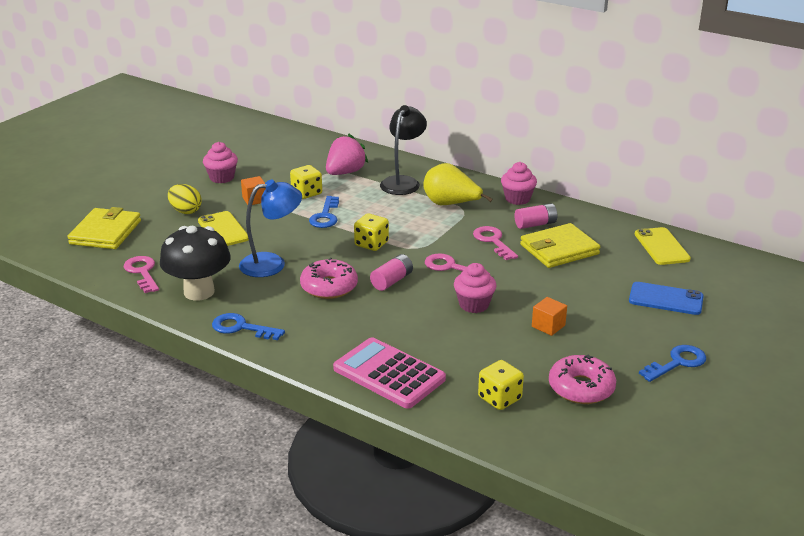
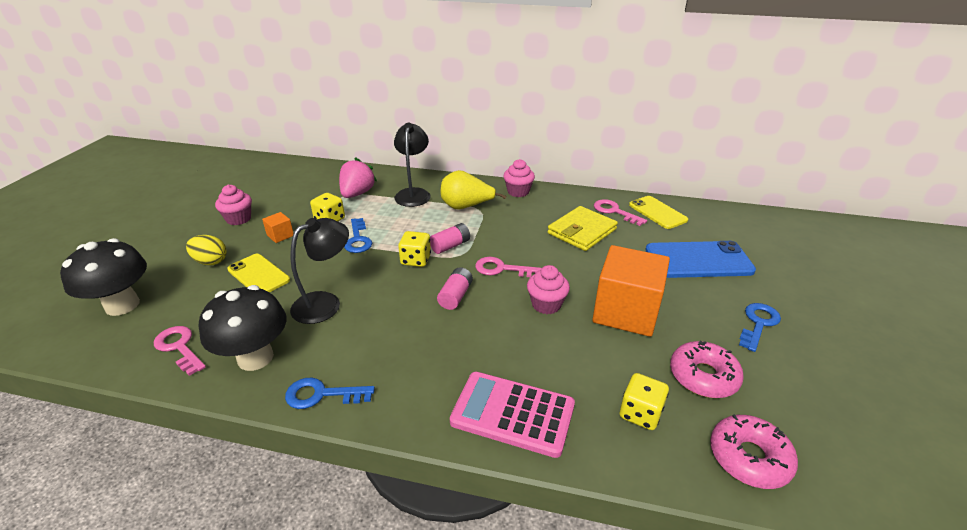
camera: 20 degrees left, 5 degrees up
(105, 232) = (122, 305): yellow wallet -> black mushroom
(272, 263) = (325, 303): blue lamp -> black lamp
(329, 287) = (396, 317): pink donut -> pink donut (749, 458)
(493, 241) = (523, 235): pink key -> pink key (614, 211)
(535, 224) = (547, 212): pink battery -> pink battery (450, 246)
(548, 326) = (626, 312): orange cube -> orange cube, size x2.39
(666, 299) = (698, 260): blue phone -> blue phone, size x1.53

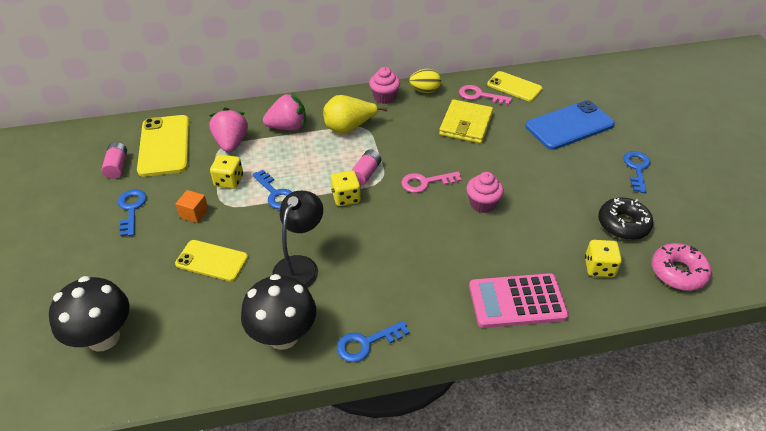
camera: 25 degrees left, 10 degrees up
(179, 347) = (204, 353): pink key -> none
(210, 261) = (149, 264): yellow egg -> yellow egg (425, 91)
(238, 219) = (131, 209): pink cupcake -> blue key
(305, 183) = (164, 146): none -> yellow phone
(413, 193) = (288, 127): black lamp -> pink strawberry
(455, 296) = (406, 221): pink battery -> pink battery (117, 166)
(626, 312) = (544, 190): orange cube -> none
(703, 376) = (623, 224): pink donut -> black donut

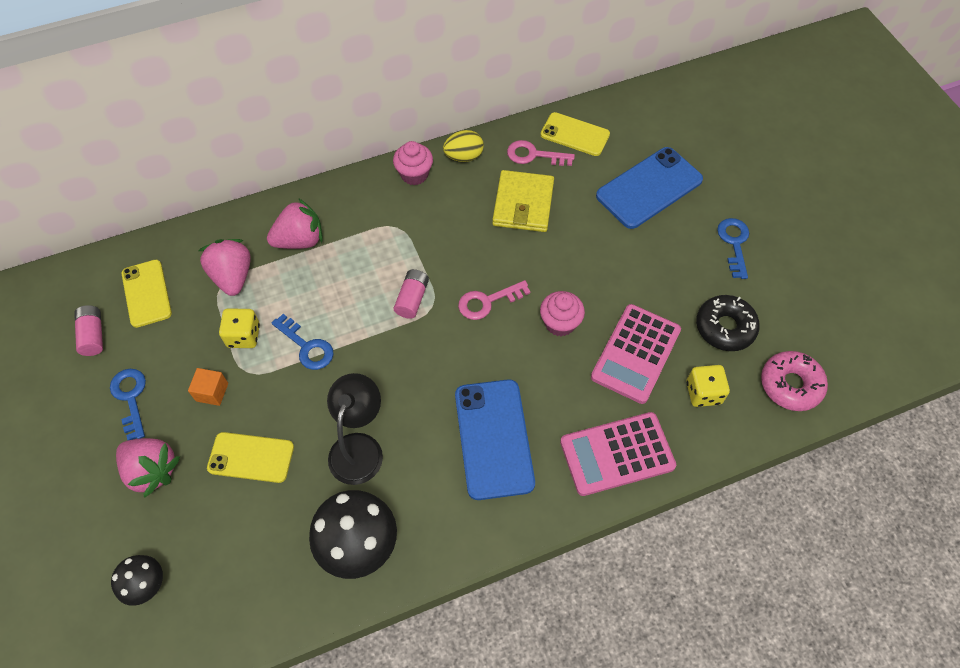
camera: 10 degrees left, 15 degrees up
(103, 337) = (147, 585): black mushroom -> black mushroom, size x0.56
(132, 258) = (152, 470): none -> pink strawberry
(164, 146) = (146, 293): yellow phone -> yellow phone, size x0.65
(346, 197) = (395, 339): yellow dice -> none
(349, 128) = (378, 230): yellow pear -> none
(366, 343) = (456, 539): blue key -> none
(413, 275) = (493, 438): none -> blue phone
(543, 232) = (635, 353): none -> pink calculator

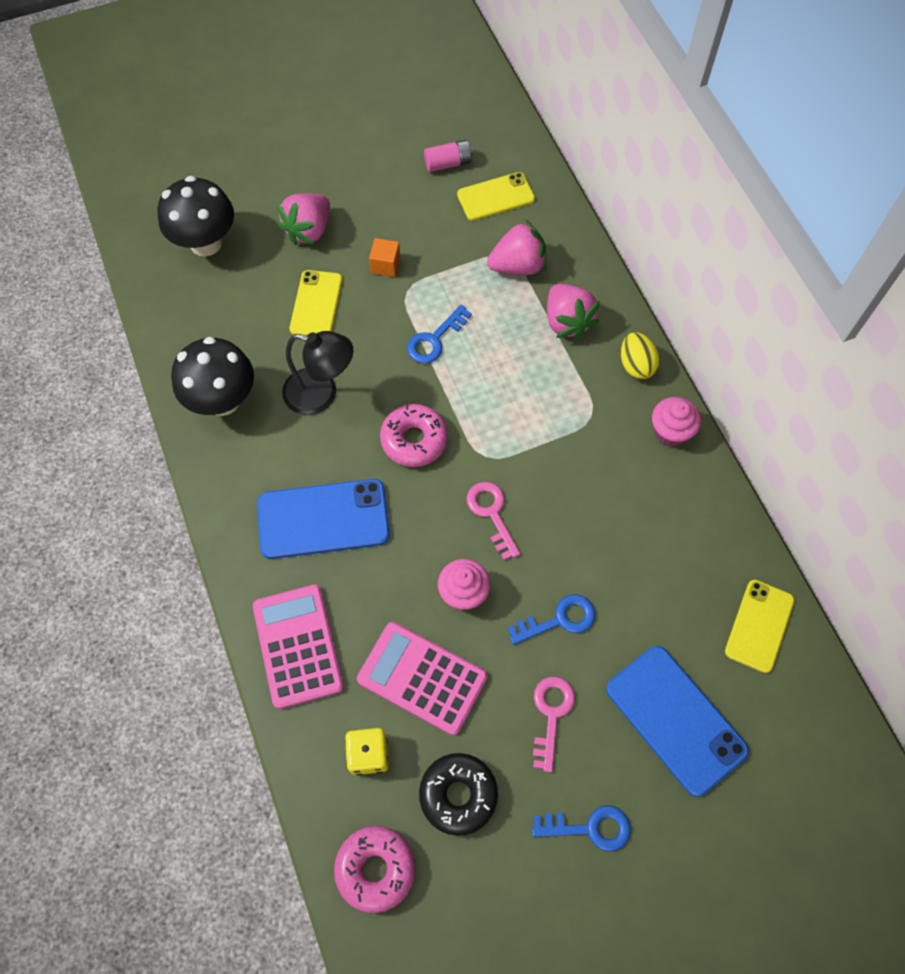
camera: 90 degrees right, 5 degrees up
(130, 398) = (381, 203): blue key -> blue key (559, 619)
(147, 585) = (206, 243): black mushroom -> black mushroom, size x1.78
(244, 336) = (447, 283): yellow dice -> none
(412, 299) = (493, 435): pink battery -> none
(414, 363) = (414, 440): none -> pink donut
(464, 156) = (705, 486): yellow egg -> yellow egg (636, 365)
(523, 204) = (635, 556): yellow wallet -> none
(534, 155) = (717, 571): pink key -> pink key (551, 714)

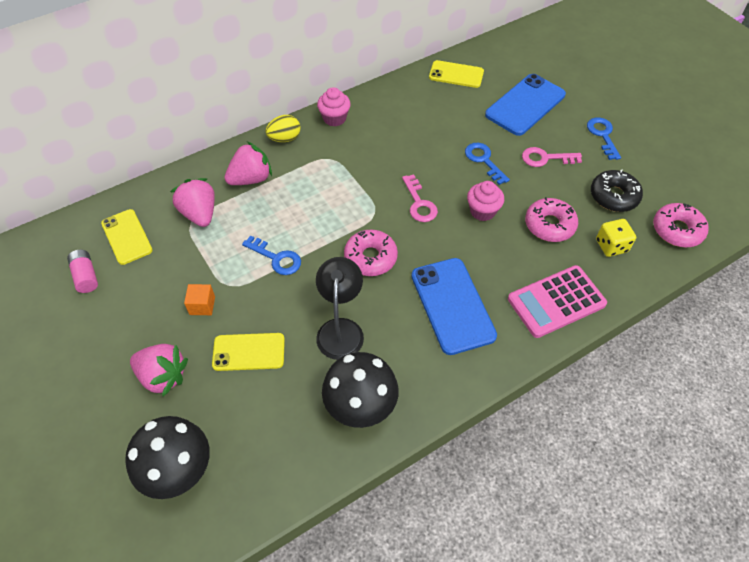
camera: 100 degrees left, 10 degrees down
(422, 678) = (549, 225): pink calculator -> pink donut
(491, 513) = (419, 203): pink key -> pink key turned 75 degrees counterclockwise

